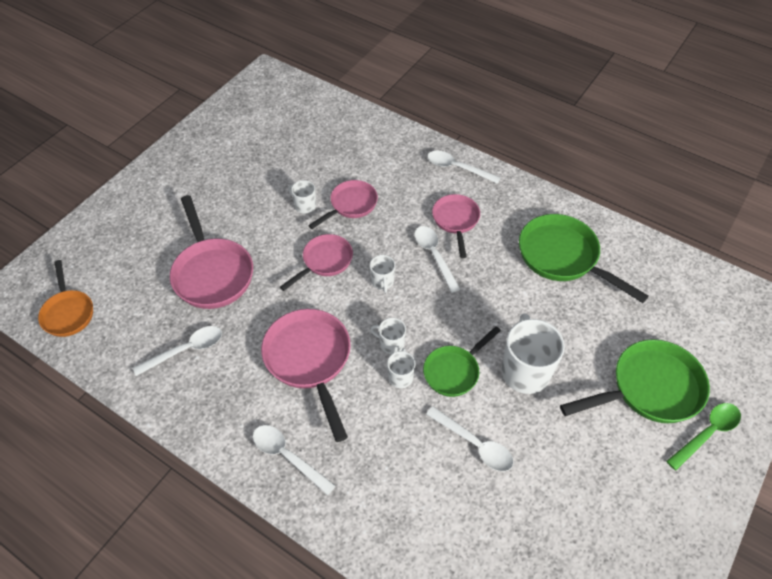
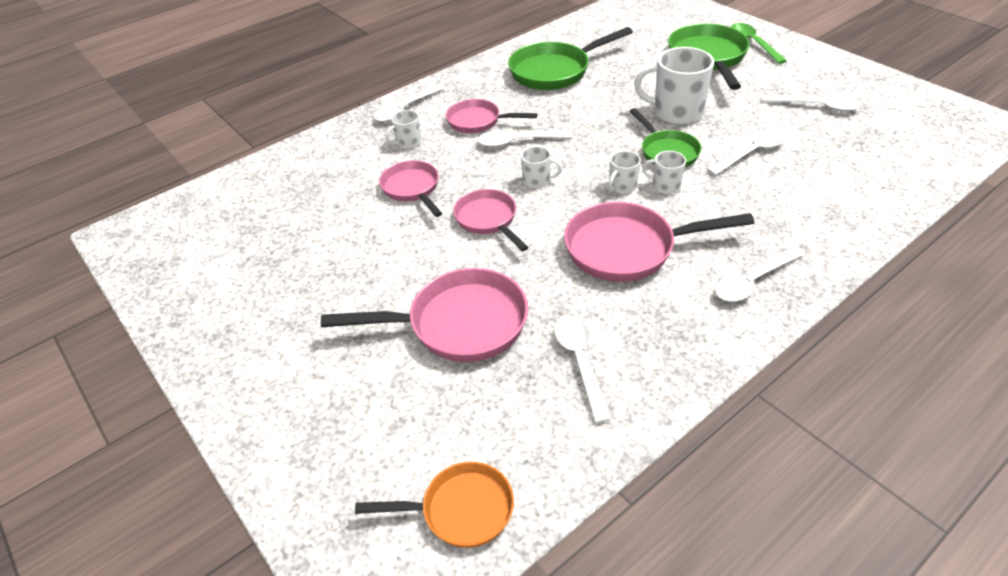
camera: 70 degrees left, 10 degrees down
(304, 205) = (390, 226): white mug -> white mug (408, 143)
(587, 505) = (816, 106): none -> white spoon

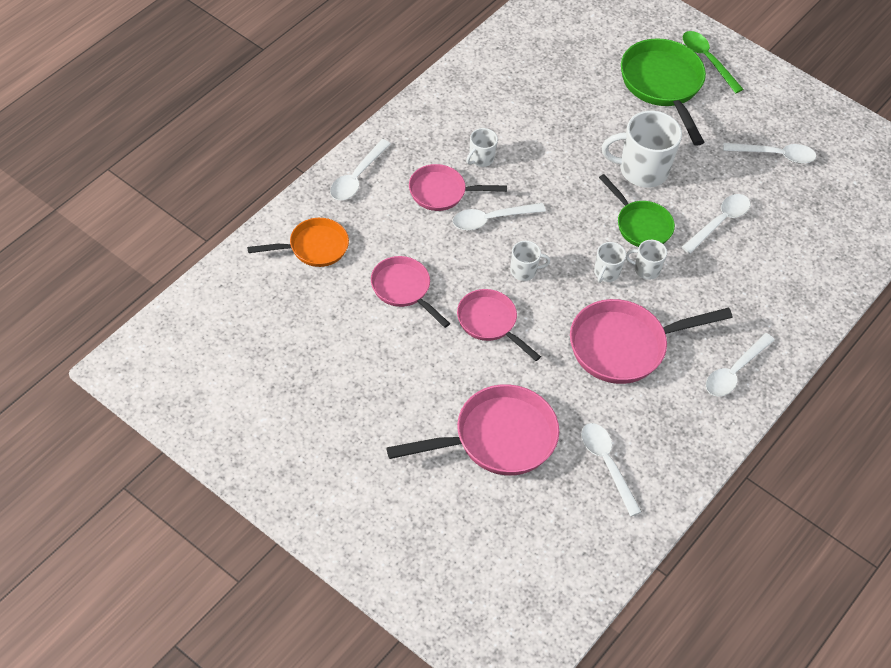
camera: 20 degrees left, 10 degrees up
(408, 143) = (377, 227): white mug -> white mug (480, 159)
(460, 510) = (546, 596): orange pan -> orange pan (313, 247)
(555, 71) = (504, 111): green pan -> none

